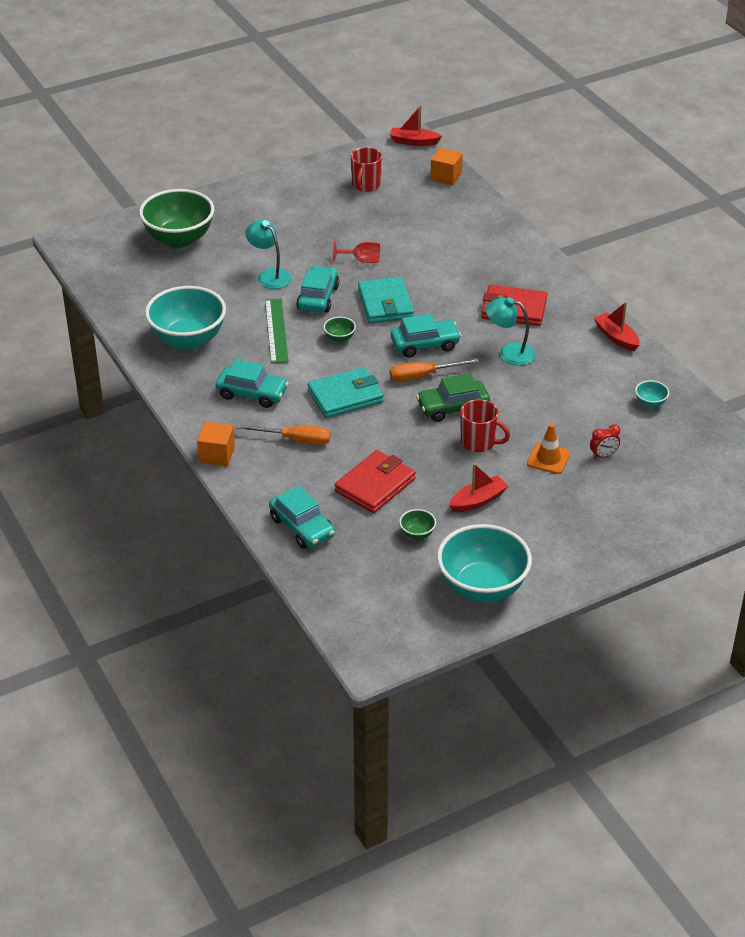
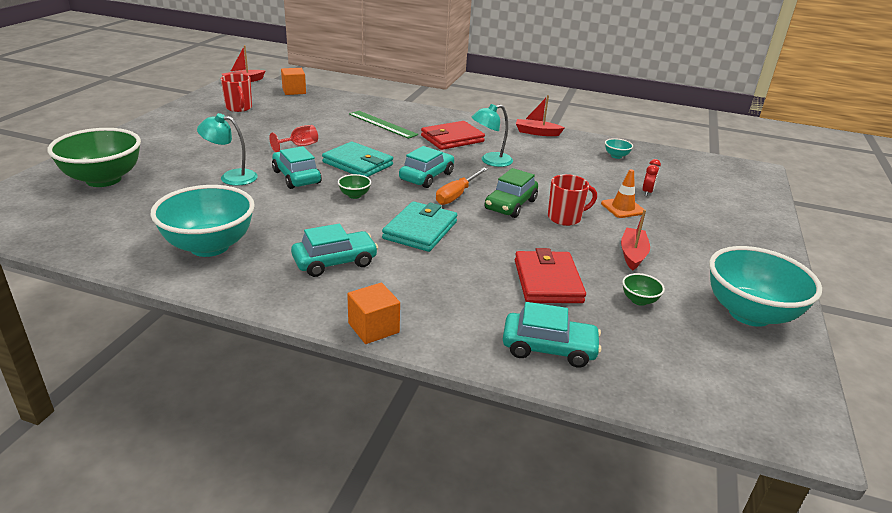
camera: 45 degrees left, 10 degrees down
(276, 330) = (290, 209): green ruler -> green ruler (382, 124)
(295, 440) = (429, 280): orange screwdriver -> none

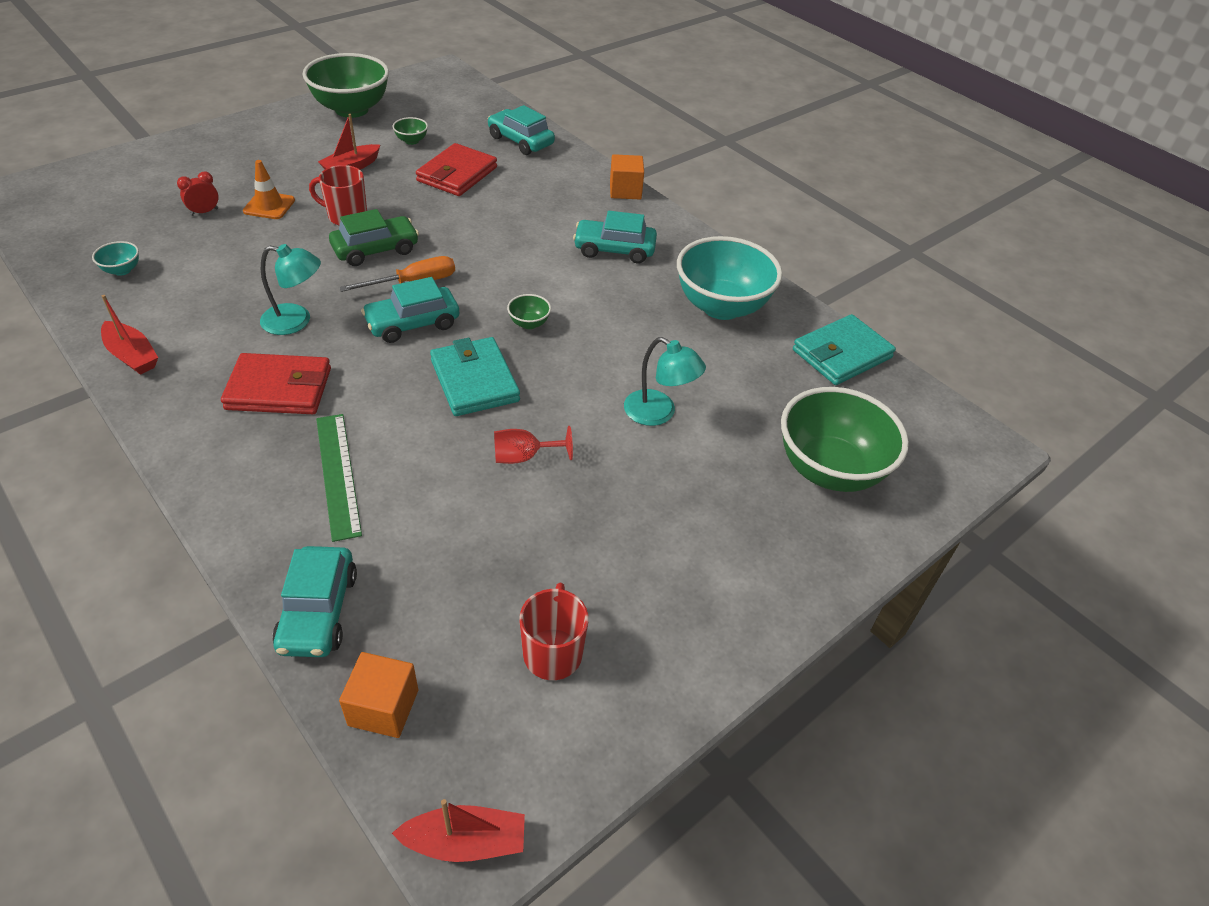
camera: 150 degrees left, 15 degrees up
(296, 177) = (575, 382): turquoise car -> turquoise car (318, 611)
(420, 230) = (505, 254): turquoise wallet -> turquoise wallet (841, 354)
(749, 313) = (352, 109): turquoise bowl -> green bowl

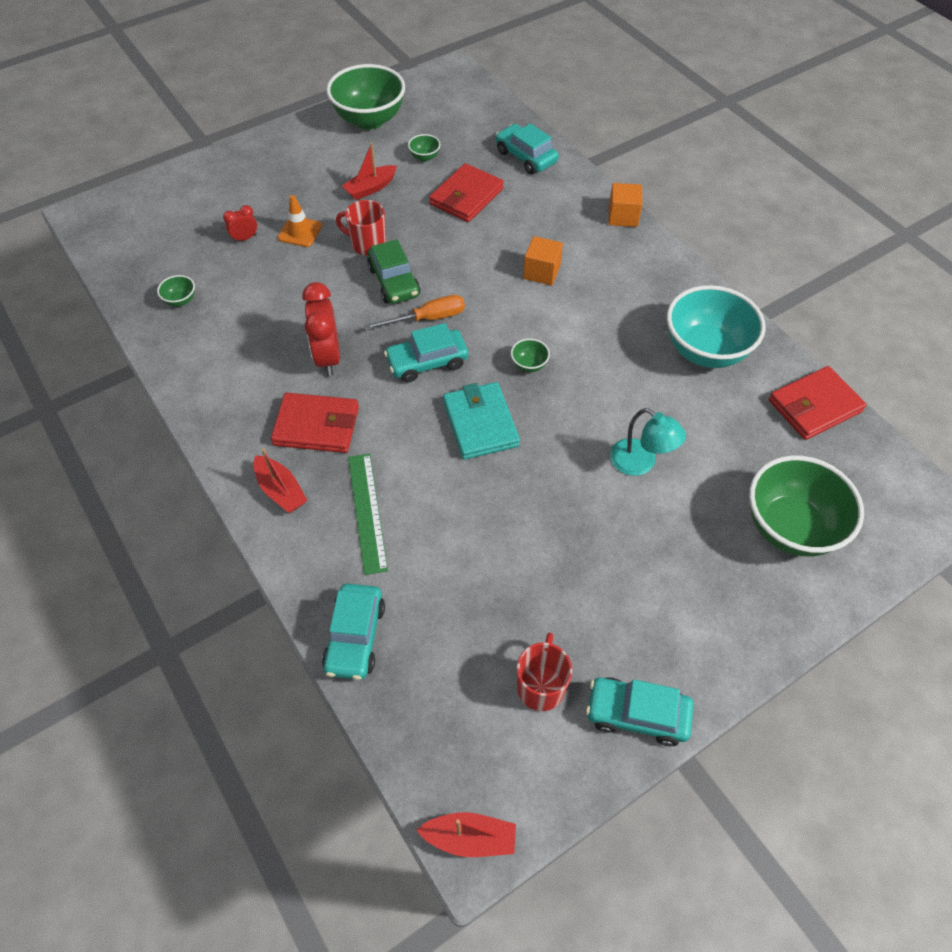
camera: 10 degrees right, 10 degrees up
(122, 270) = (180, 300): turquoise bowl -> green bowl
(132, 355) = (195, 389): red boat -> red boat (281, 490)
(296, 321) = (328, 357): turquoise lamp -> red clock
(375, 250) = (394, 282): green car -> green car turned 90 degrees clockwise
(383, 707) = (407, 723): orange cube -> orange cube (541, 272)
(524, 457) = (521, 502): red goblet -> none
(614, 249) = (609, 285): turquoise car -> turquoise car (637, 714)
(841, 354) = (814, 406): turquoise wallet -> red wallet

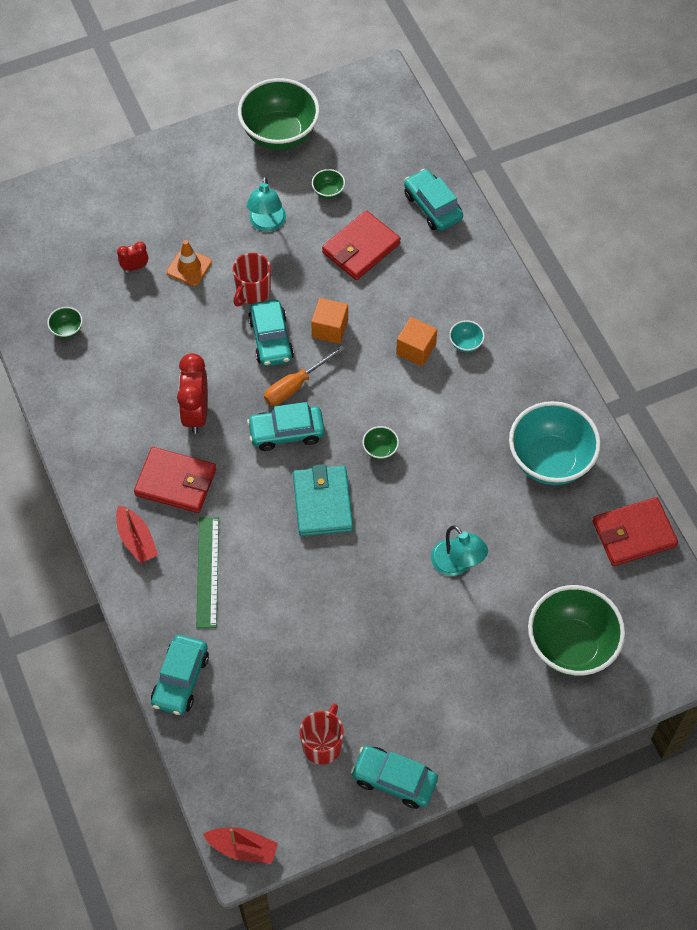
camera: 10 degrees right, 5 degrees up
(367, 244) = (252, 292): red mug -> red mug turned 90 degrees counterclockwise
(371, 188) = (267, 223): red boat -> turquoise lamp
(394, 282) = (271, 339): green car -> turquoise car
(427, 318) = (295, 385): orange screwdriver -> orange screwdriver turned 150 degrees clockwise
(589, 261) = (465, 344): none -> turquoise bowl
(623, 216) = (513, 295): orange cube -> orange cube (330, 328)

